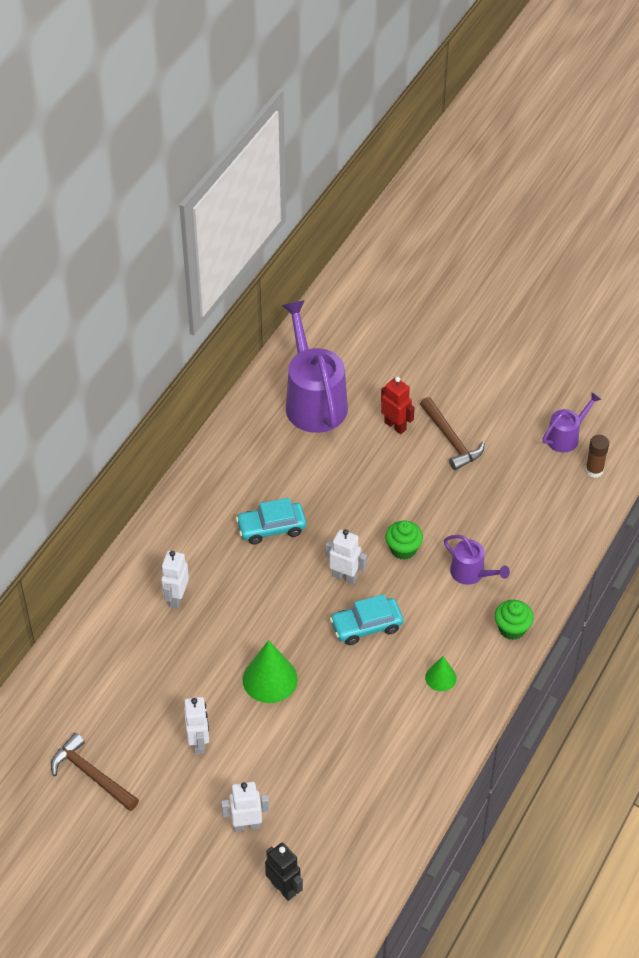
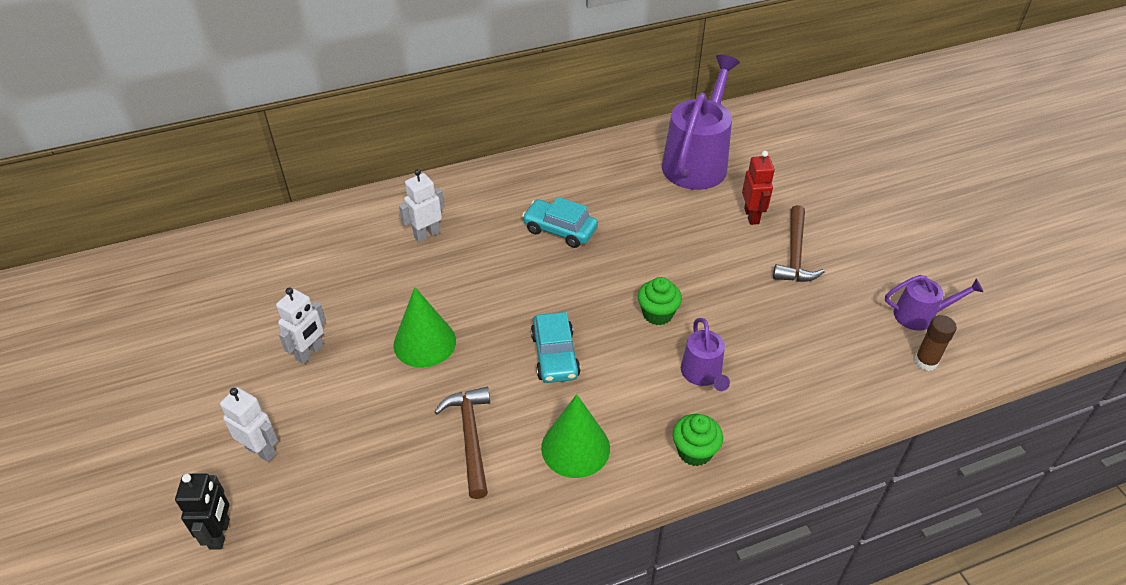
camera: 40 degrees right, 5 degrees down
(91, 774) = (206, 319): brown hammer -> brown hammer (470, 437)
(345, 576) = (580, 303): white robot -> none
(366, 626) = (555, 355): turquoise car -> turquoise car turned 120 degrees counterclockwise
(440, 677) = (575, 447): green cone -> green cone, size x1.76

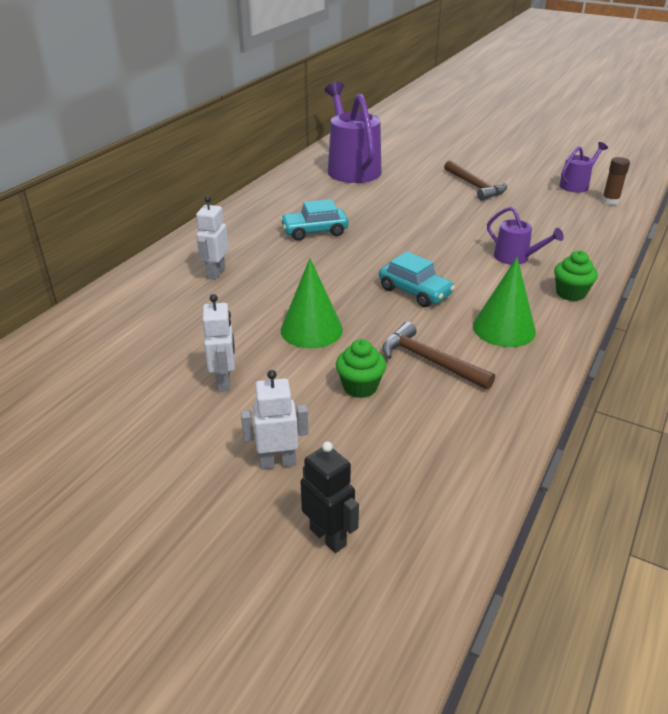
camera: 40 degrees left, 10 degrees down
(657, 314) = (444, 243): green cupcake -> green cupcake (360, 387)
(752, 216) = (424, 180): red robot -> none

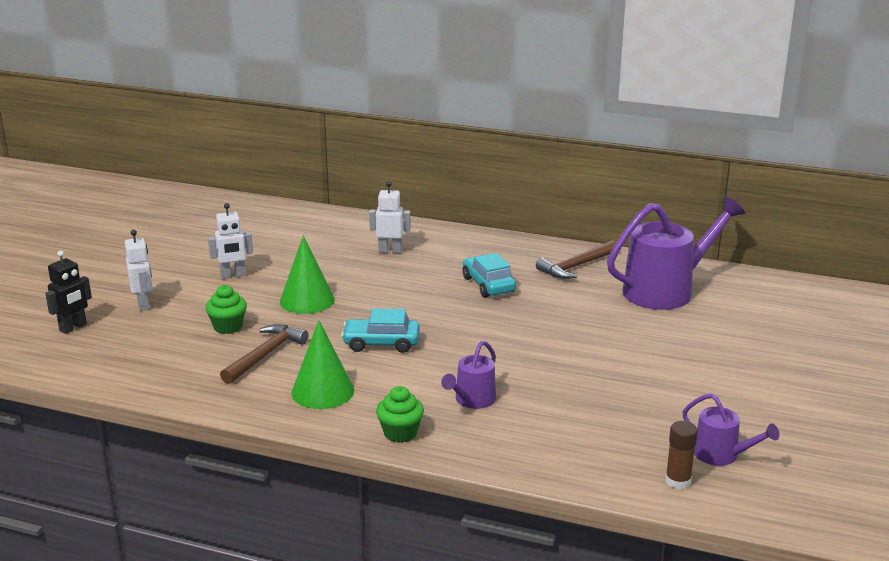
camera: 80 degrees right, 10 degrees down
(415, 291) = (381, 343): turquoise car -> turquoise car turned 60 degrees clockwise
(475, 186) = (663, 373): brown hammer -> brown hammer (576, 266)

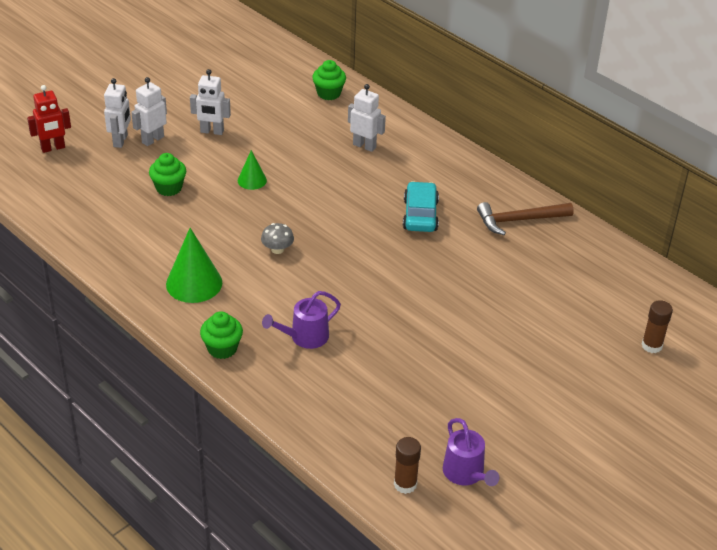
camera: 25 degrees right, 15 degrees up
(73, 327) = (53, 148): black robot -> red robot
(177, 295) = (152, 139): none -> white robot
(265, 355) = (177, 229): brown hammer -> none
(307, 300) = (252, 180): green cone -> green cone, size x0.57
(321, 224) = (329, 93): none -> green cupcake
(381, 343) = (277, 249): turquoise car -> grey mushroom
(665, 291) = (579, 278): purple watering can -> none
(770, 318) = (651, 345): none -> brown glue stick

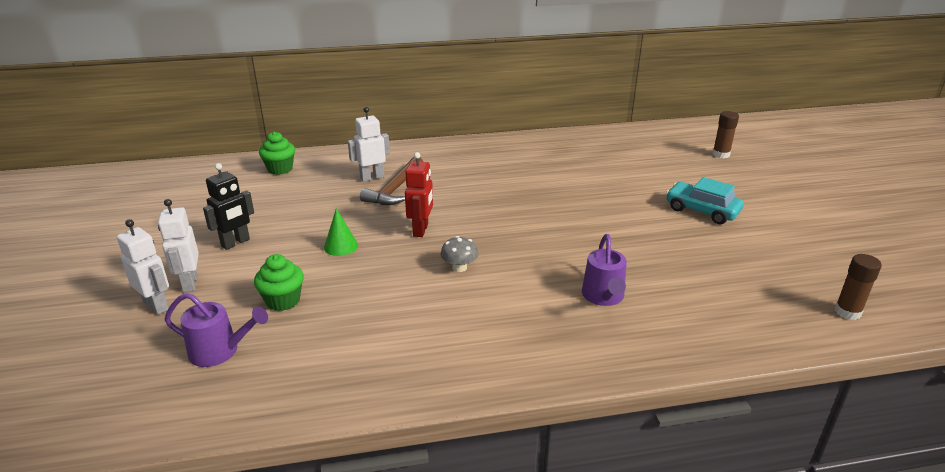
camera: 55 degrees left, 10 degrees down
(53, 148) = (83, 364): red robot -> red robot (421, 230)
(194, 283) = (458, 339): green cone -> none
(212, 131) = (236, 243): white robot -> black robot
(222, 348) = (582, 357): green cupcake -> none
(420, 215) = (490, 185): turquoise car -> turquoise car (702, 211)
(466, 473) = (841, 275): purple watering can -> purple watering can (219, 351)
(519, 220) = (540, 151): brown hammer -> brown hammer (395, 189)

